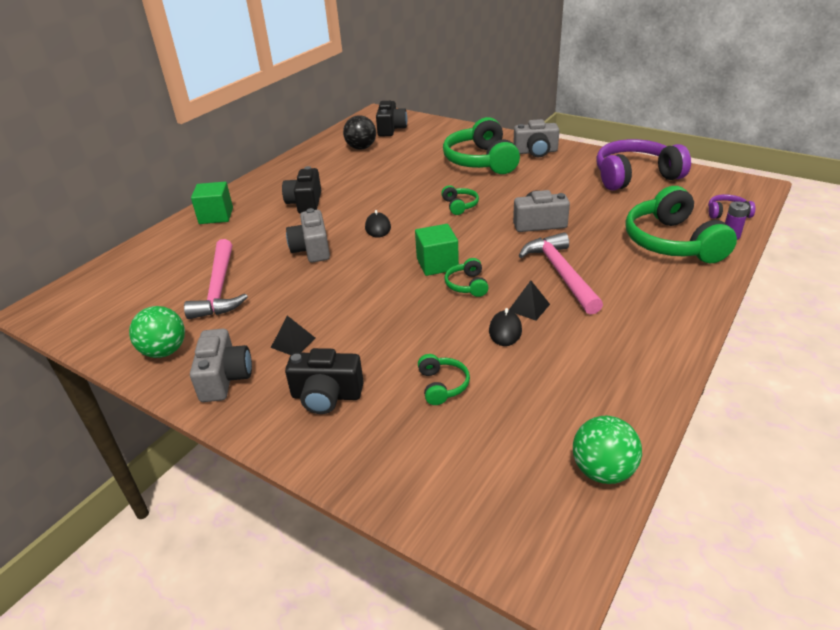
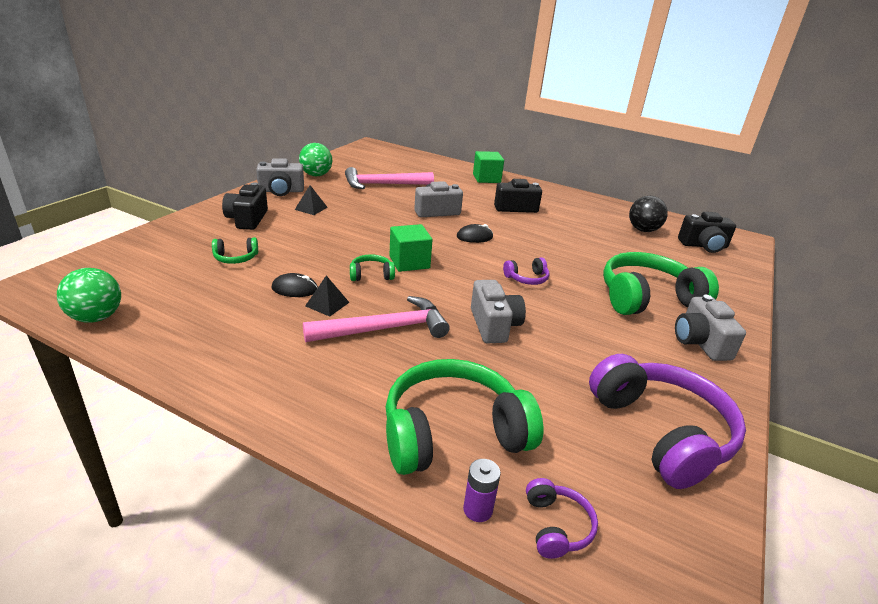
camera: 80 degrees right, 5 degrees down
(459, 205) = (527, 278): green headphones -> purple headphones

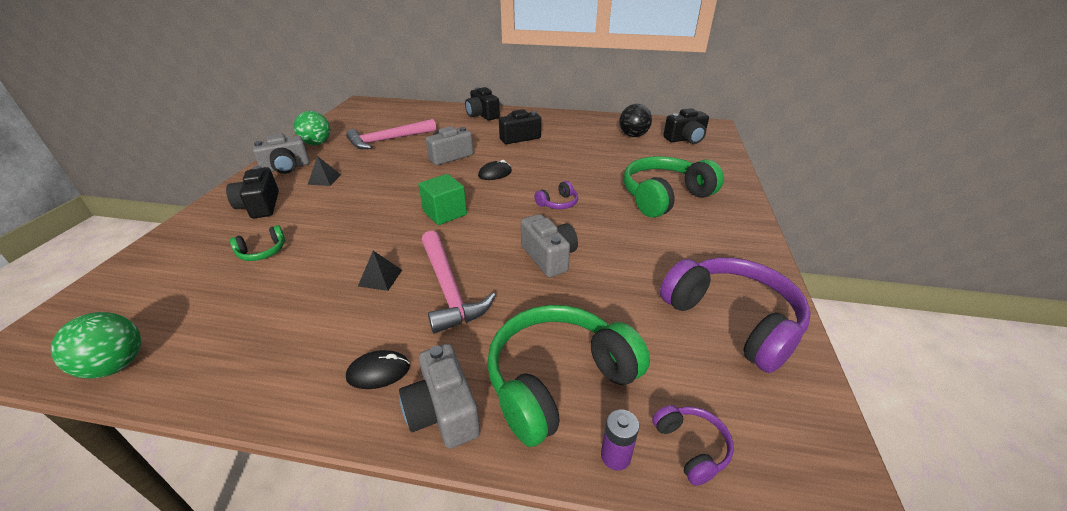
camera: 15 degrees left, 5 degrees up
(295, 289) = (340, 270): black mouse -> black mouse (378, 372)
(371, 275) = (413, 235): green headphones -> none
(384, 329) = (448, 289): pink hammer -> pink hammer turned 105 degrees clockwise
(486, 178) = (482, 115): green cube -> black camera
(700, 342) = (723, 227): grey camera -> grey camera (443, 412)

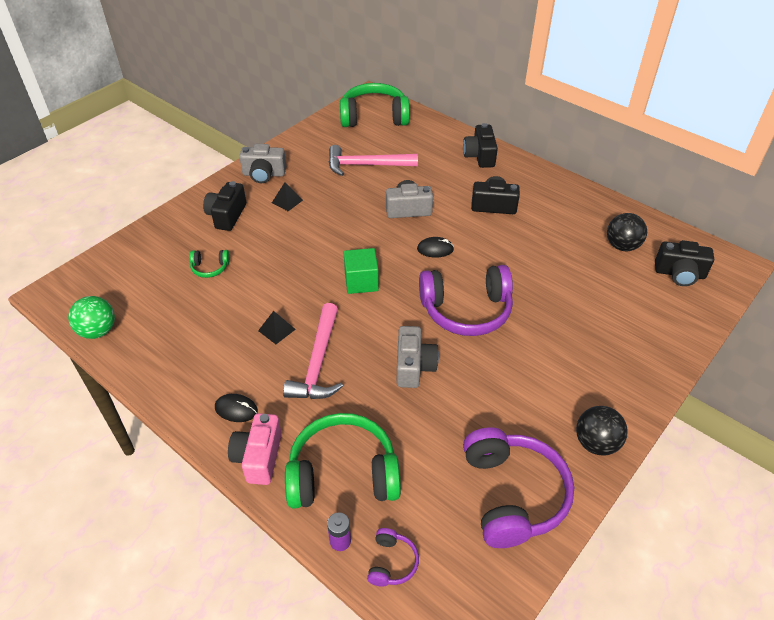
camera: 30 degrees right, 10 degrees up
(317, 143) = (302, 149): green ball -> none
(443, 412) = (258, 457): grey camera -> pink camera
(558, 203) = (466, 310): purple headphones -> purple headphones, size x2.24
(664, 197) = (576, 344): green headphones -> green headphones (374, 117)
(749, 253) = (596, 443): none -> black ball

